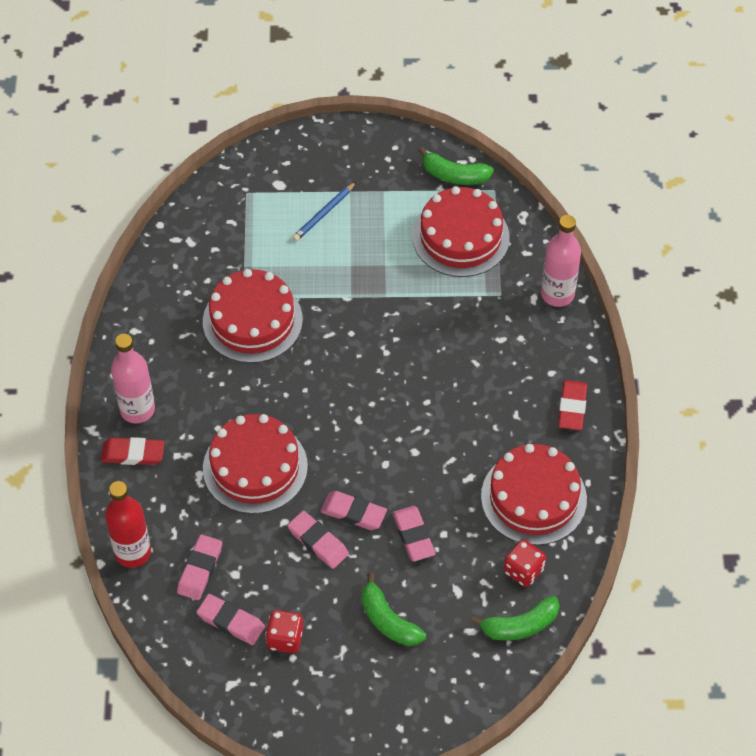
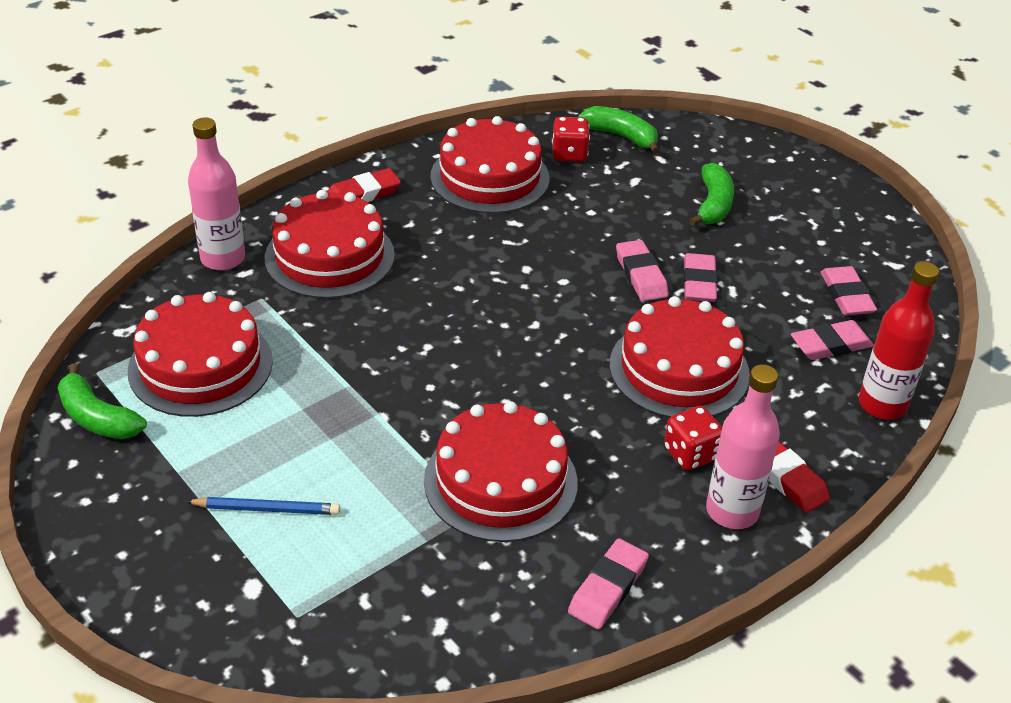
camera: 130 degrees left, 15 degrees down
(285, 639) = (812, 254): red dice -> red dice (690, 454)
(413, 536) = (616, 228): pink eraser -> pink eraser (608, 588)
(454, 175) = (97, 418): green banana -> green banana turned 150 degrees clockwise
(515, 351) = (329, 256): none -> red cake

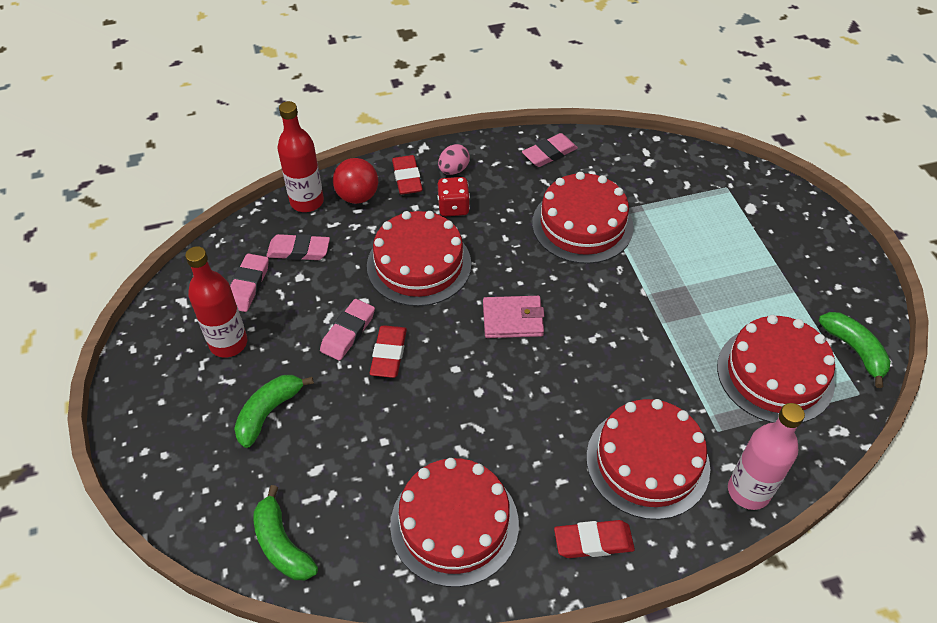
camera: 155 degrees left, 10 degrees up
(267, 509) = (736, 249): blue pencil -> none
(529, 341) = (512, 319): none -> pink wallet
(569, 154) = (354, 533): red dice -> none
(641, 275) = (388, 354): pink eraser -> red eraser
(732, 511) = (453, 170): pink bottle -> pink egg
(807, 243) = (228, 343): none -> red bottle
(826, 430) = (357, 196): none -> red ball

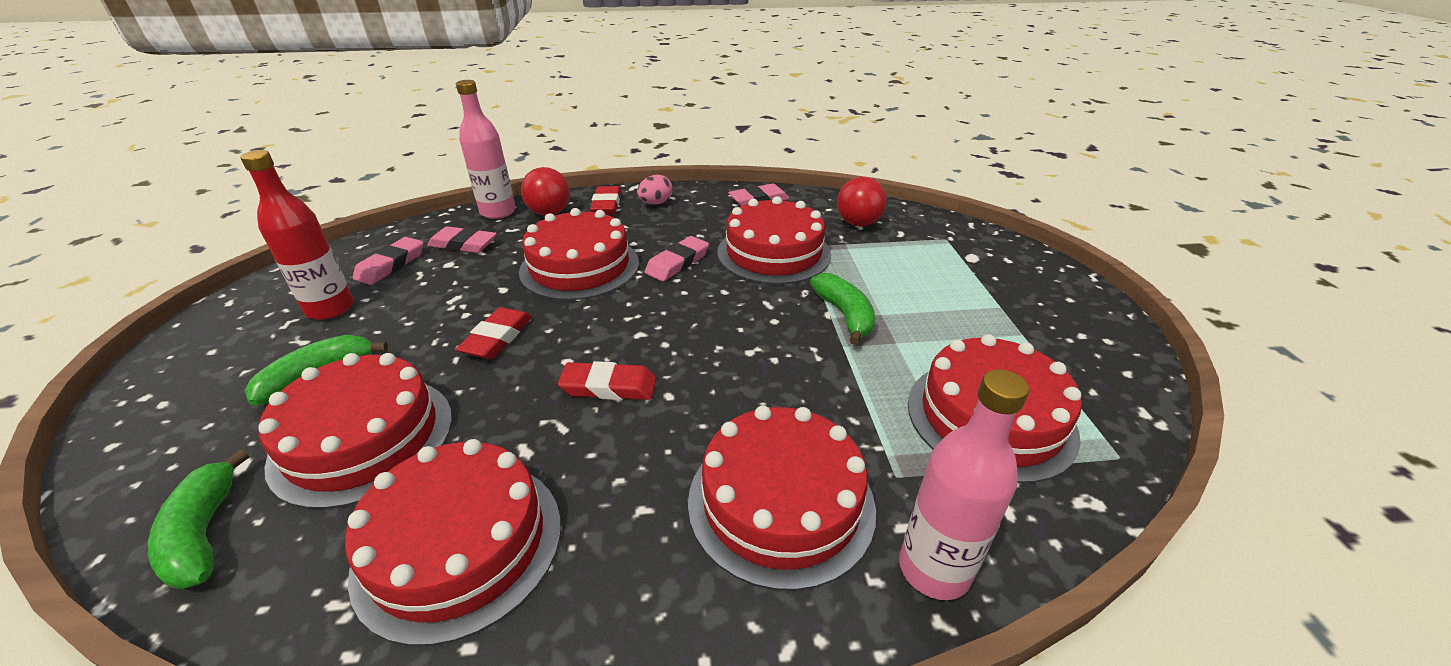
camera: 10 degrees right, 15 degrees down
(307, 202) = (498, 212): red bottle -> pink bottle
(340, 459) = (363, 438): none -> red cake
(348, 332) = (465, 313): pink eraser -> pink eraser (677, 263)
(453, 207) = (641, 228): red dice -> none
(512, 319) = (660, 323): pink wallet -> none
(593, 541) = (657, 608): red eraser -> red eraser (609, 386)
(647, 175) = (858, 223): none -> red ball
(854, 350) = (1109, 404): green banana -> green banana (845, 315)

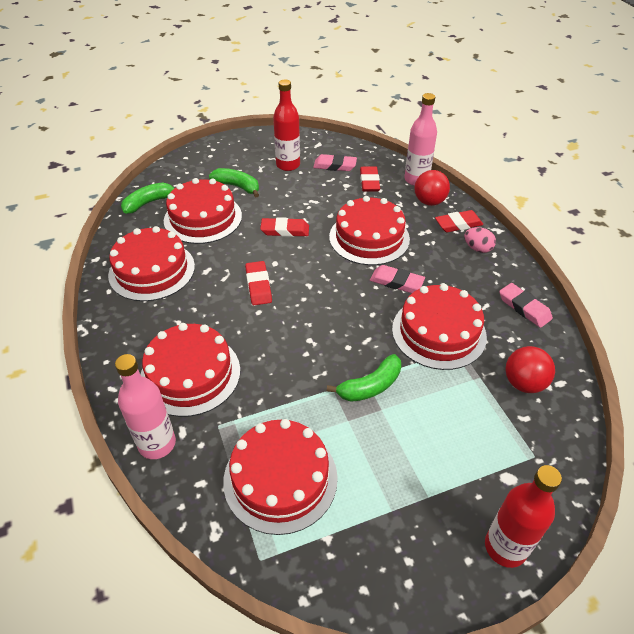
camera: 75 degrees right, 10 degrees up
(463, 244) = (369, 182): pink eraser -> red eraser
(1049, 276) = (505, 547): none -> red bottle

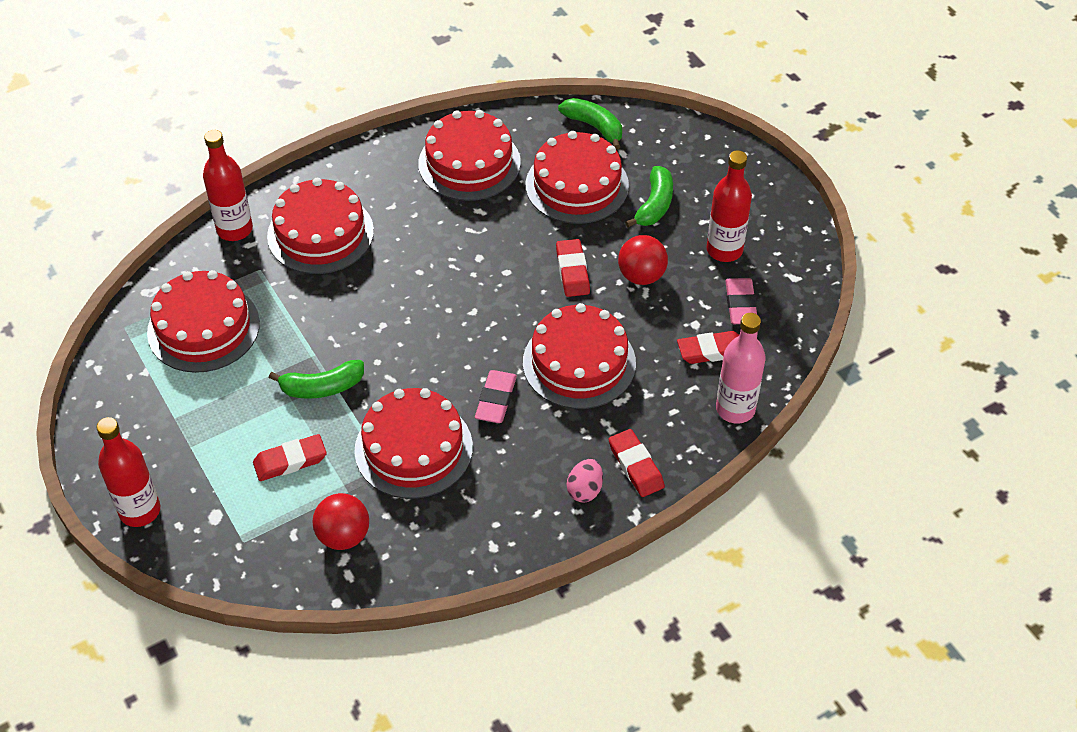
camera: 80 degrees right, 5 degrees up
(157, 444) = (234, 229): pink bottle -> red bottle
(258, 286) = (462, 263): red eraser -> red eraser (290, 461)
(370, 386) = (322, 387): green banana -> green banana turned 60 degrees counterclockwise
(429, 202) = (682, 428): red ball -> red ball (641, 276)
(524, 308) = (473, 543): pink eraser -> none

